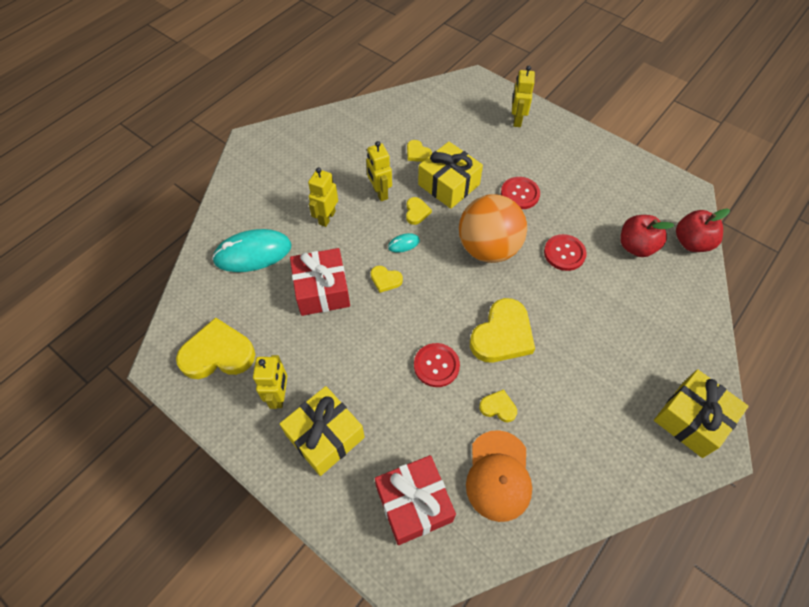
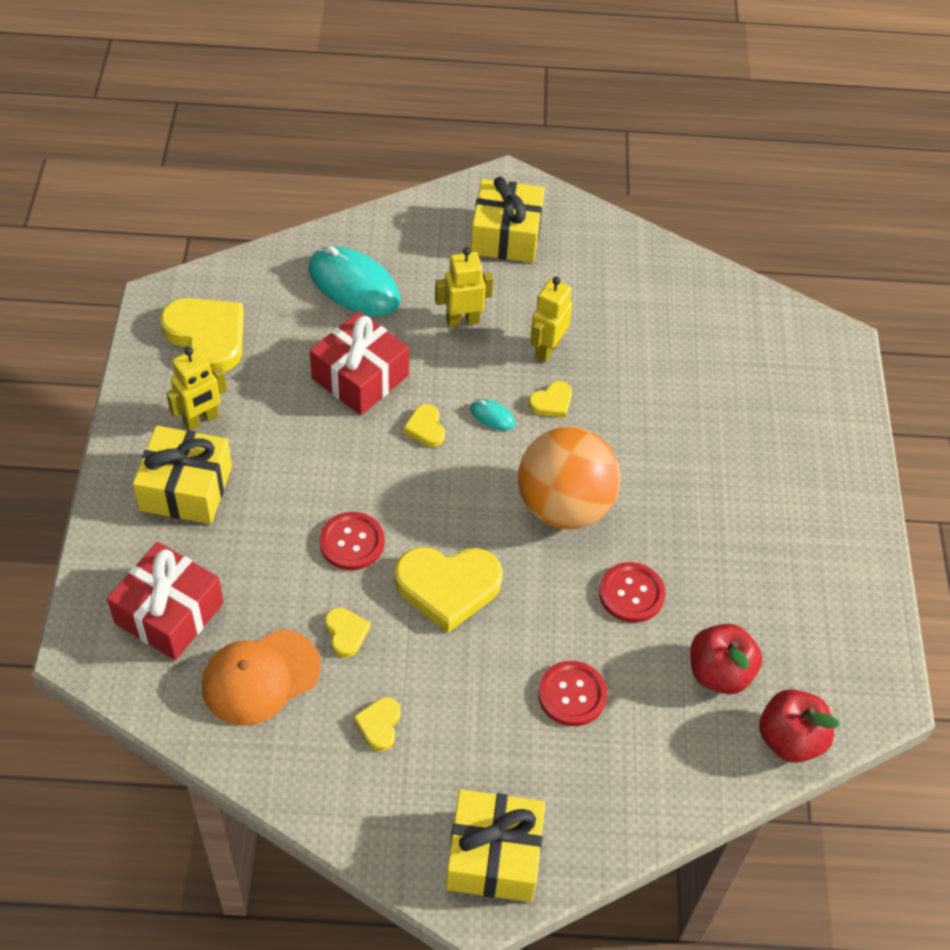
camera: 50 degrees right, 5 degrees down
(417, 153) = (646, 351): yellow heart -> yellow heart (379, 725)
(448, 184) = (626, 411): yellow gift -> yellow gift (506, 235)
(516, 120) = (814, 426): yellow robot -> none
(520, 194) = (685, 495): red button -> red button (572, 694)

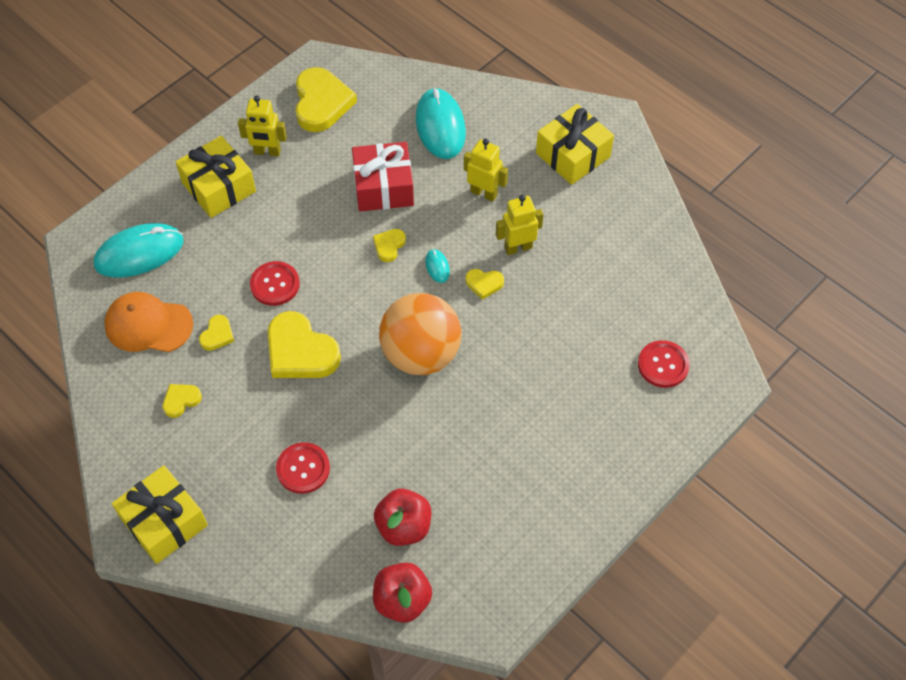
camera: 45 degrees right, 5 degrees up
(169, 613) = (139, 253): red gift -> turquoise mouse
(631, 593) = (403, 437): red button -> red button (663, 365)

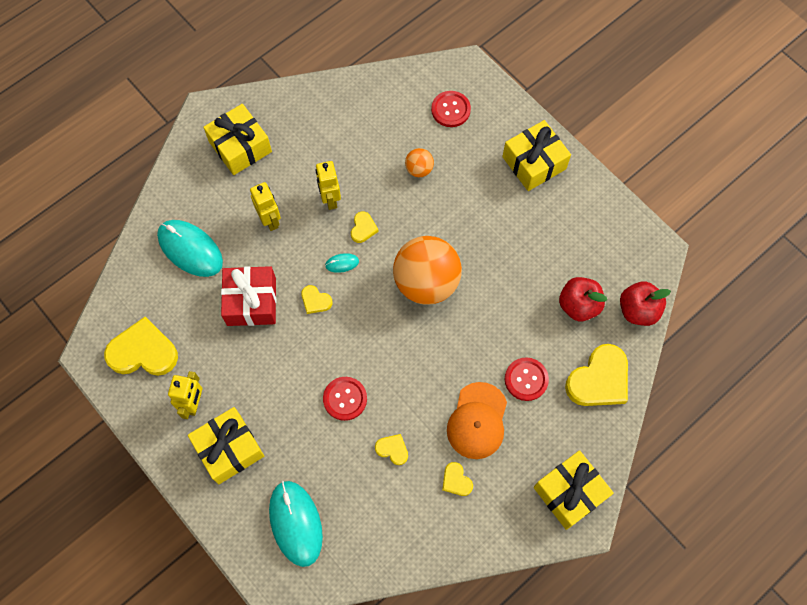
camera: 85 degrees left, 10 degrees up
(148, 325) = (376, 512): orange cap -> orange cap (477, 421)
(300, 351) = (415, 378): yellow heart -> yellow heart (599, 379)
(440, 126) = (190, 249): turquoise mouse -> turquoise mouse turned 45 degrees clockwise
(484, 193) = (270, 220): yellow robot -> yellow robot turned 120 degrees clockwise
(571, 335) = (419, 169): none -> orange ball
(601, 466) = (534, 163): none -> yellow gift

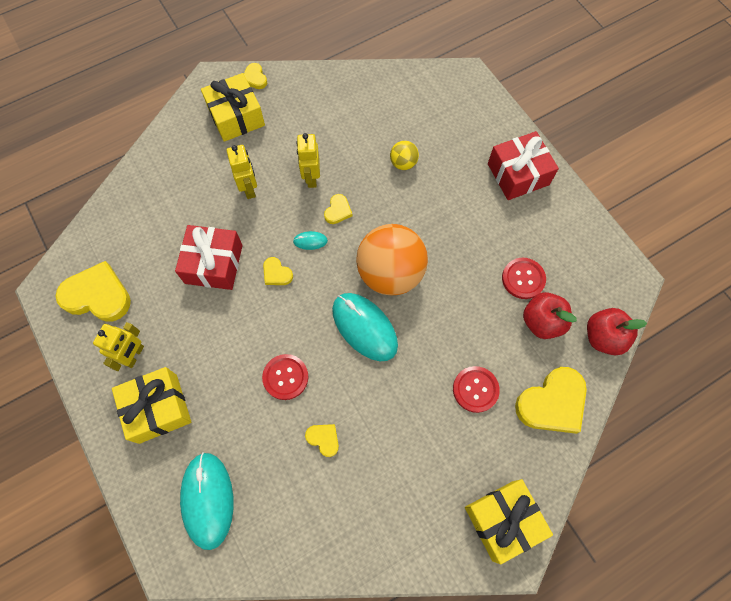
camera: 10 degrees right, 0 degrees up
(190, 249) = (167, 204): turquoise mouse -> turquoise mouse (364, 327)
(419, 169) = (403, 163): orange ball -> yellow ball
(450, 110) = (444, 112): red button -> red button (523, 279)
(456, 480) = (384, 484): yellow heart -> yellow heart (255, 78)
(477, 421) = (417, 424): orange cap -> none
(534, 163) = (518, 174): yellow gift -> red gift

